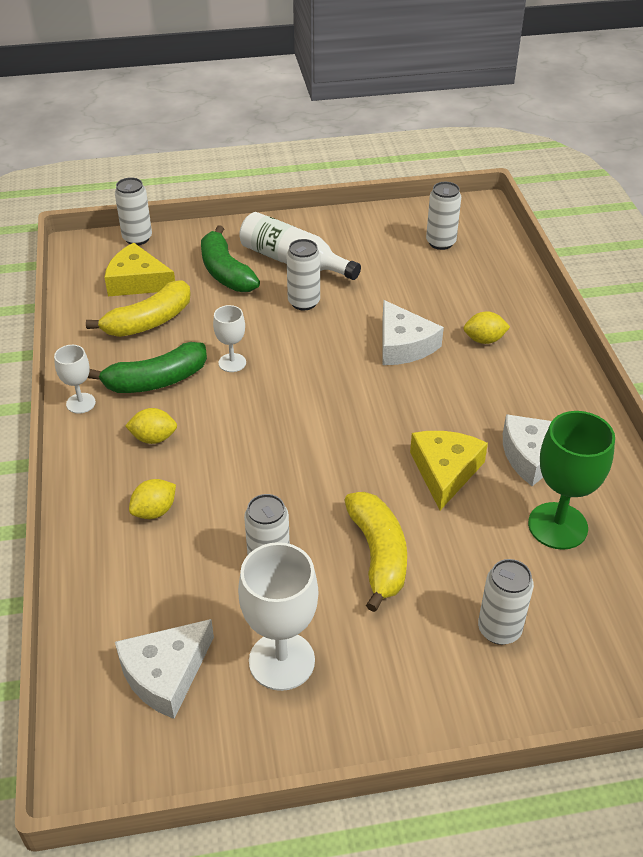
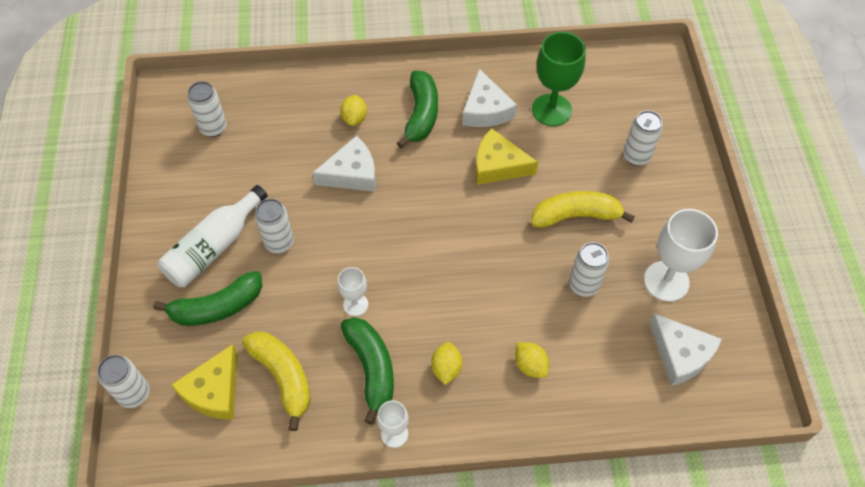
camera: 85 degrees left, 15 degrees up
(507, 395) = (421, 115): none -> green banana

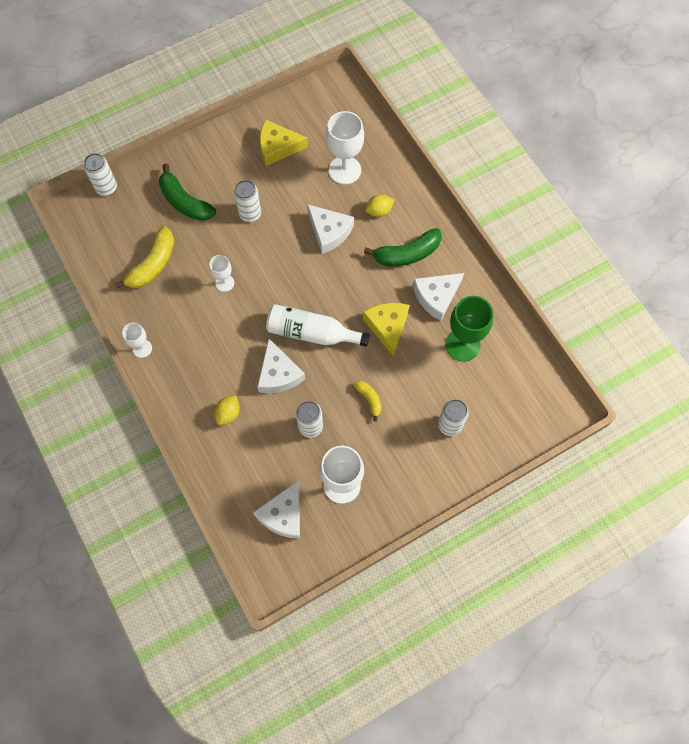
camera: 65 degrees right, 10 degrees up
(213, 128) = (322, 127): white can -> none
(214, 247) = (228, 177): white bottle -> white bottle (312, 333)
(214, 391) = (127, 230): yellow cheese -> yellow cheese (278, 147)
(283, 129) = (345, 170): none -> white goblet
(372, 368) = (182, 314): green banana -> none
(446, 368) = (202, 360): yellow lemon -> none
(504, 292) = (278, 374): none -> white cheese
(576, 215) = (369, 399): yellow banana -> yellow banana, size x0.54

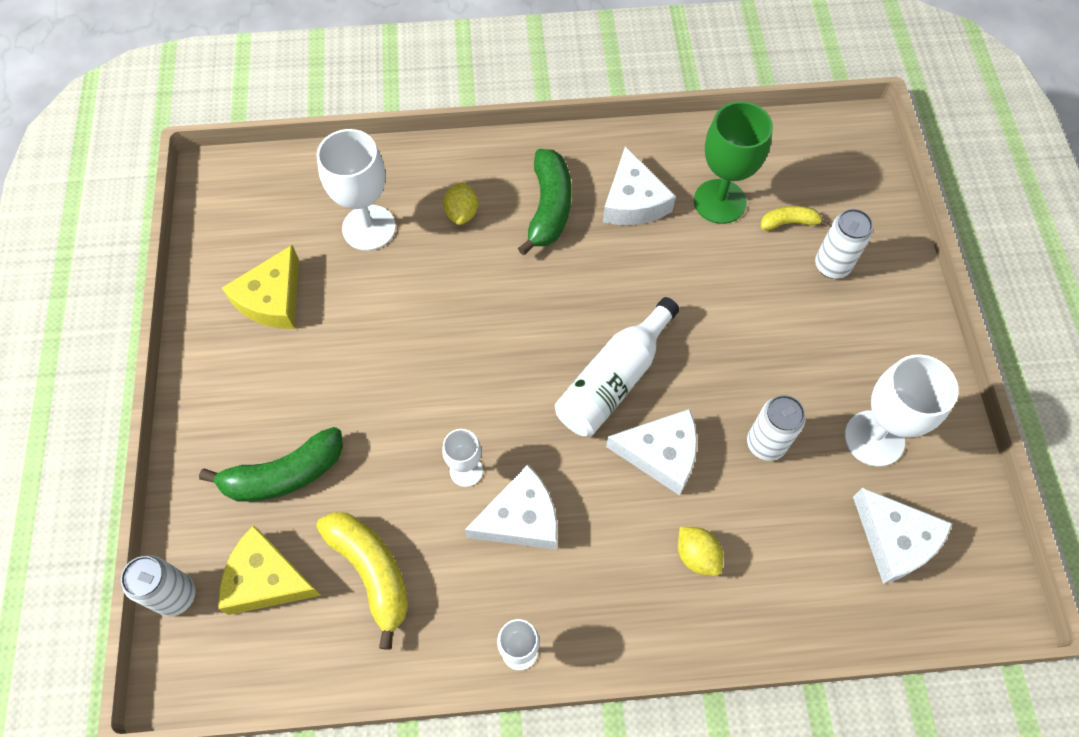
camera: 65 degrees left, 5 degrees down
(250, 214) = (365, 385): white can -> none
(329, 232) = (459, 289): white cheese -> white cheese (521, 518)
(369, 399) = (754, 347): yellow banana -> yellow banana (789, 222)
(388, 327) = (651, 278): yellow cheese -> yellow cheese (266, 579)

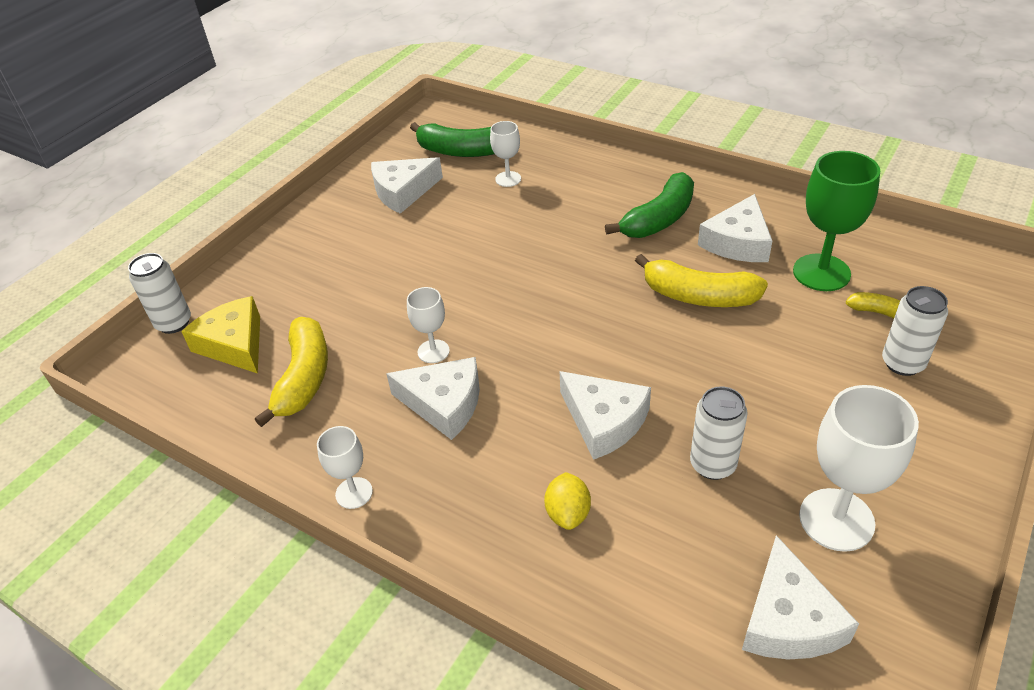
camera: 40 degrees right, 20 degrees down
(272, 299) = (403, 191): yellow cheese -> white cheese
(284, 475) = (308, 290): green banana -> green banana (460, 151)
(369, 228) = (508, 179): white goblet -> white goblet, size x0.55
(461, 213) = (585, 196): yellow lemon -> none
(614, 379) = (610, 350): white bottle -> none
(642, 280) = (698, 296): none -> yellow banana

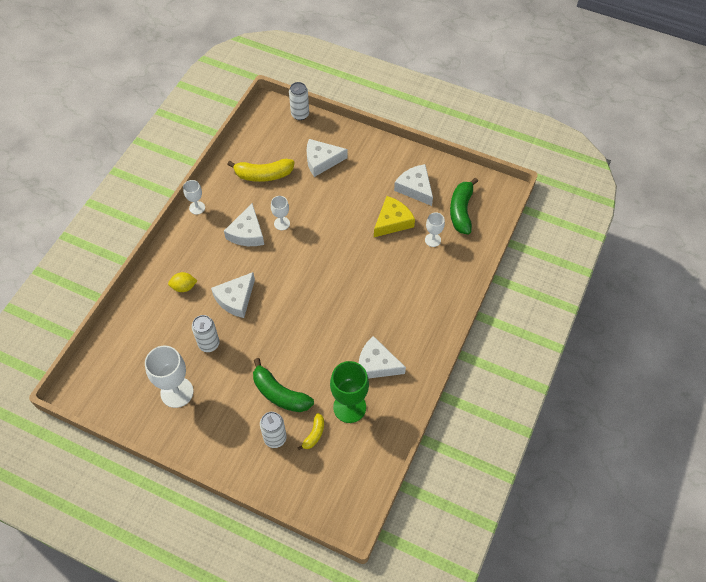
camera: 80 degrees right, 15 degrees up
(234, 344) = (286, 142): yellow cheese -> yellow cheese (392, 221)
(659, 219) = (396, 322): green banana -> green banana (279, 394)
(698, 296) = (326, 341): yellow banana -> none
(788, 619) = (130, 368): white cheese -> white cheese (321, 161)

